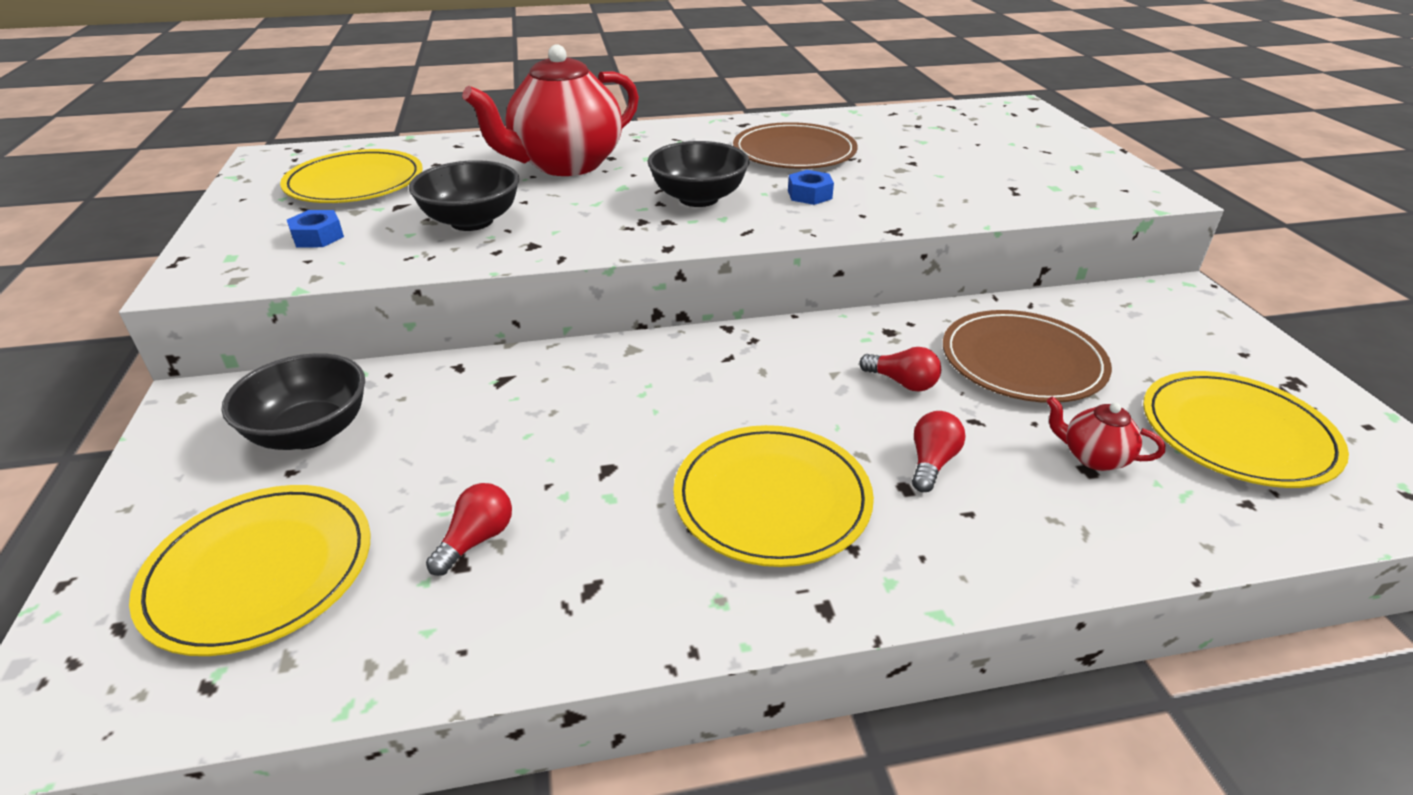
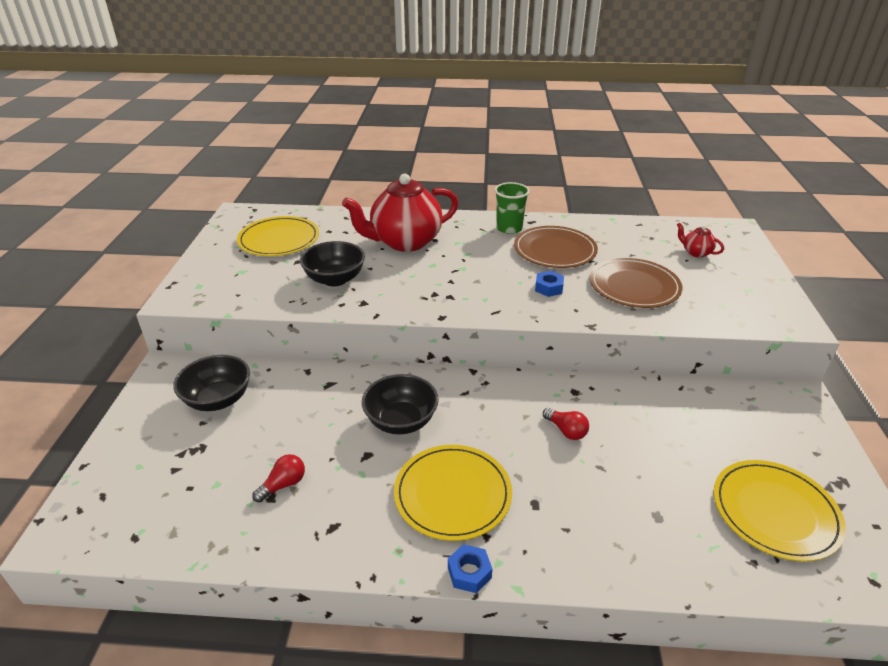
camera: 15 degrees right, 0 degrees up
(260, 571) = (173, 479): yellow plate -> none
(318, 237) = (247, 278): blue nut -> blue nut (469, 572)
(698, 198) = (476, 281): black bowl -> black bowl (401, 421)
(715, 134) = (509, 228): none -> green cup
(931, 462) = (559, 490): red light bulb -> none
(1022, 361) = (653, 430): brown plate -> brown plate (634, 286)
(1093, 457) = (665, 508): red teapot -> red teapot (695, 252)

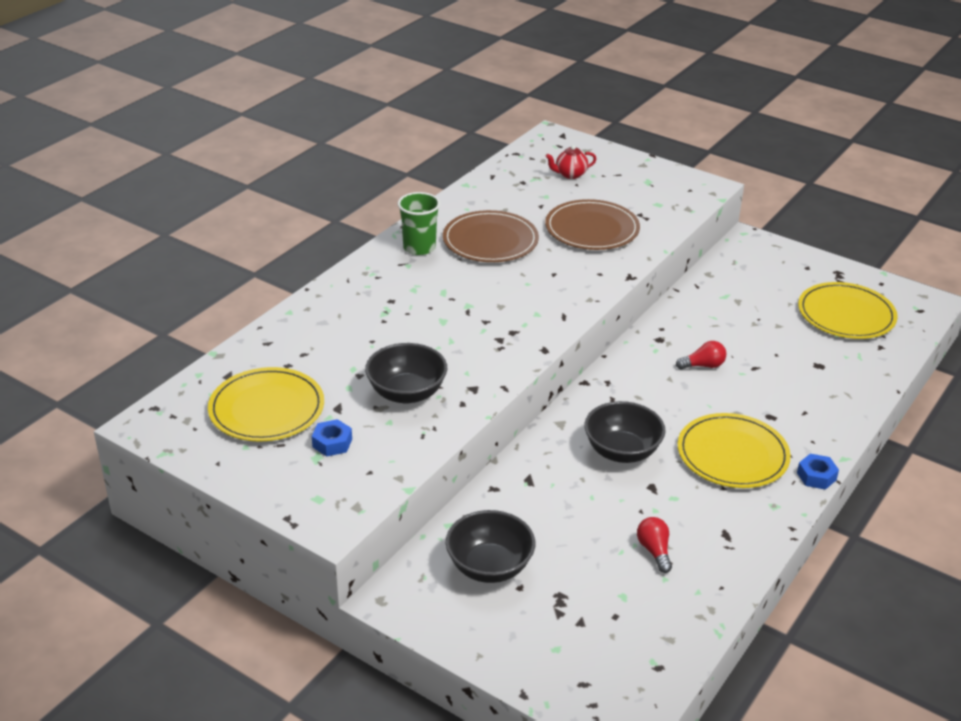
camera: 60 degrees left, 0 degrees up
(405, 242) = (375, 321): red teapot -> none
(548, 288) = (552, 272): blue nut -> blue nut (332, 443)

